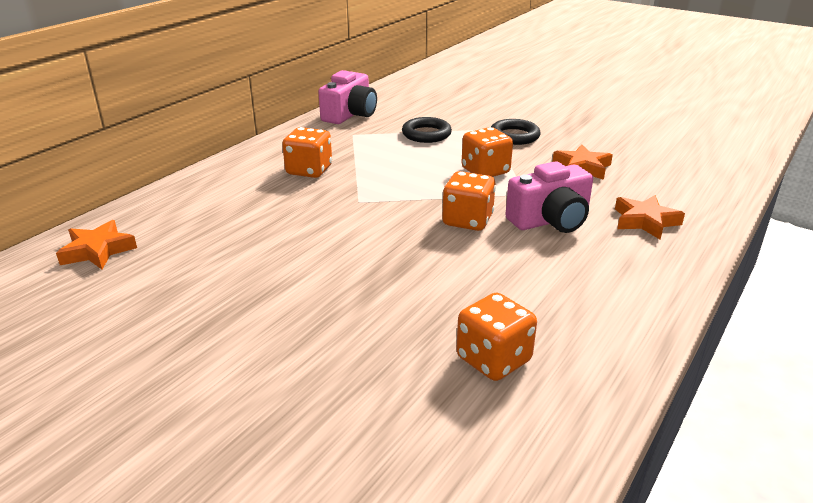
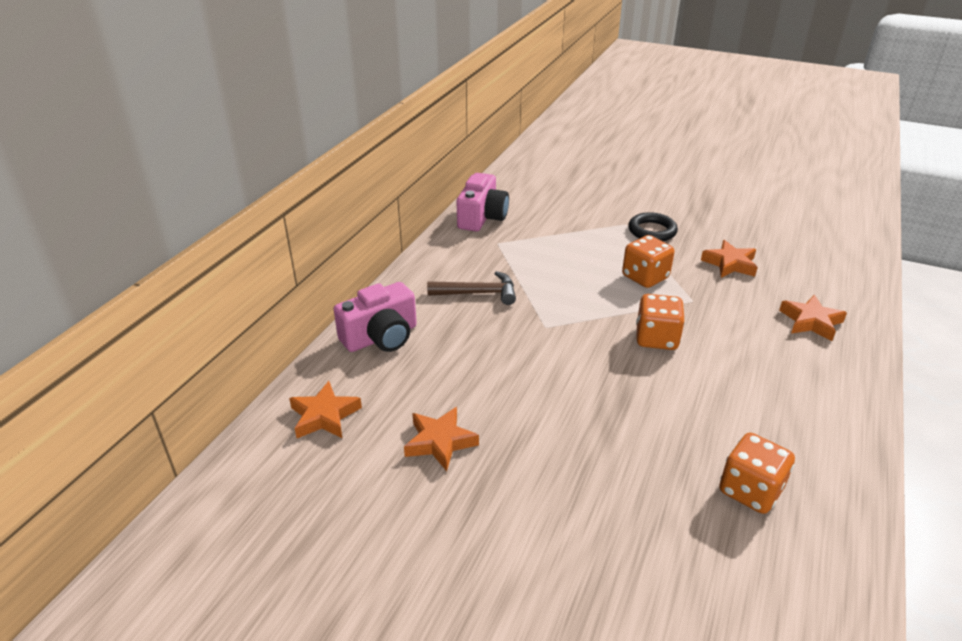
camera: 10 degrees left, 5 degrees up
(193, 282) = (440, 442): none -> orange star
(309, 170) = (478, 293): orange dice -> brown hammer
(426, 134) = (568, 236): black ring -> none
(550, 220) = (729, 330): pink camera -> pink camera (381, 337)

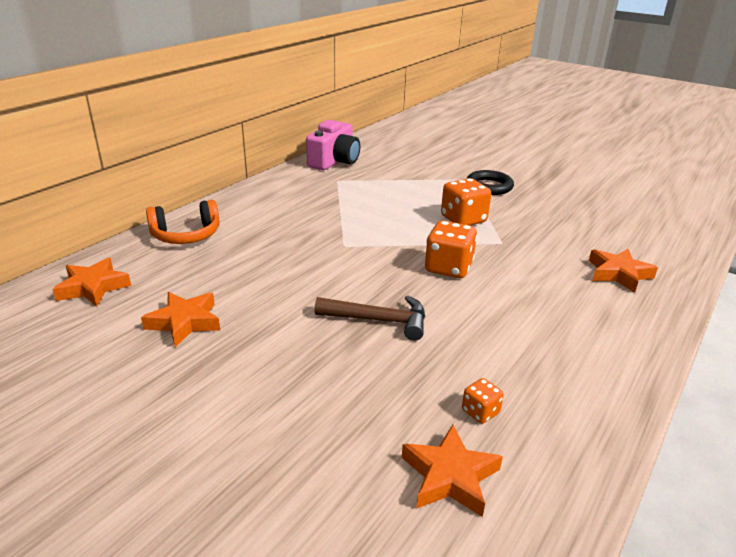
camera: 10 degrees right, 5 degrees down
(381, 337) = (186, 235): pink camera -> orange headphones
(478, 293) = (296, 214): brown hammer -> brown hammer (379, 320)
(730, 264) = (555, 219): orange star -> orange star (450, 476)
(750, 490) = (480, 412): orange dice -> orange dice, size x0.51

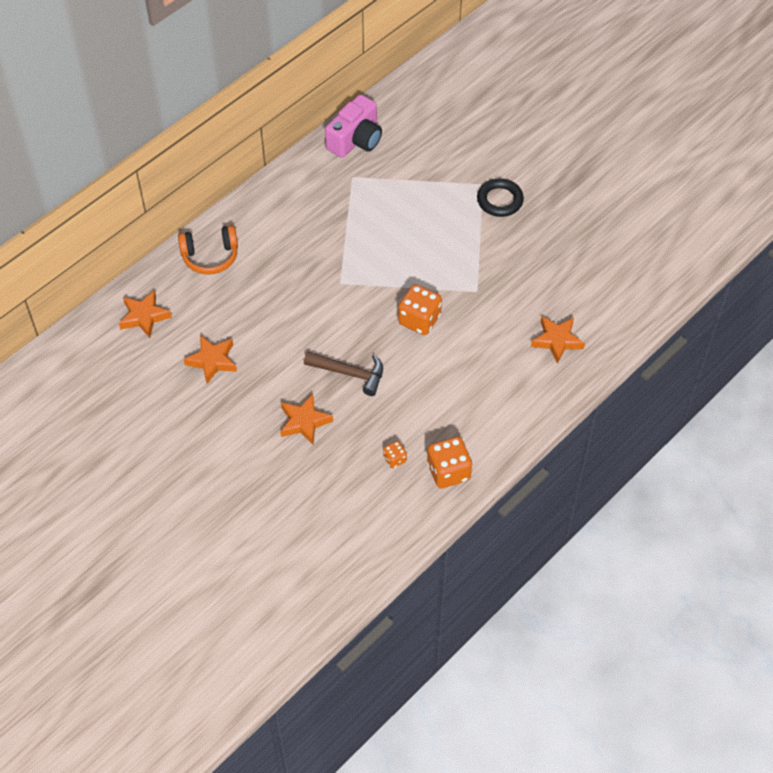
camera: 10 degrees right, 25 degrees up
(450, 476) = (362, 499): orange star -> orange star (304, 422)
(463, 219) = (454, 254): orange dice -> orange dice (448, 472)

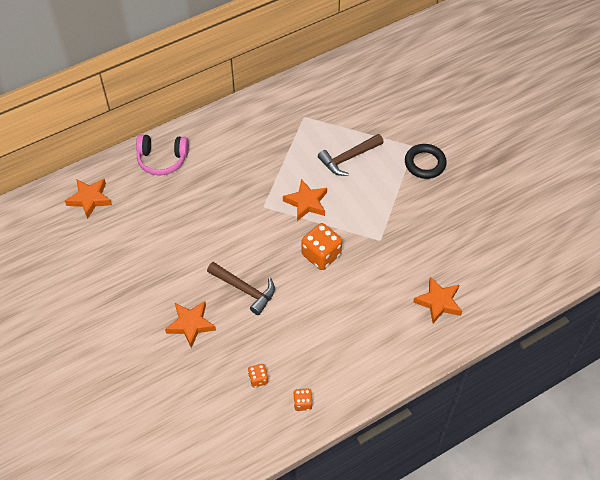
camera: 15 degrees right, 0 degrees up
(210, 256) = (162, 159): orange headphones -> pink headphones
(212, 361) = (132, 251): orange star -> orange star (306, 203)
(356, 140) = (317, 86): pink camera -> none
(415, 212) = (348, 158): none -> brown hammer
(448, 472) = (302, 403): orange dice -> orange dice, size x0.51

